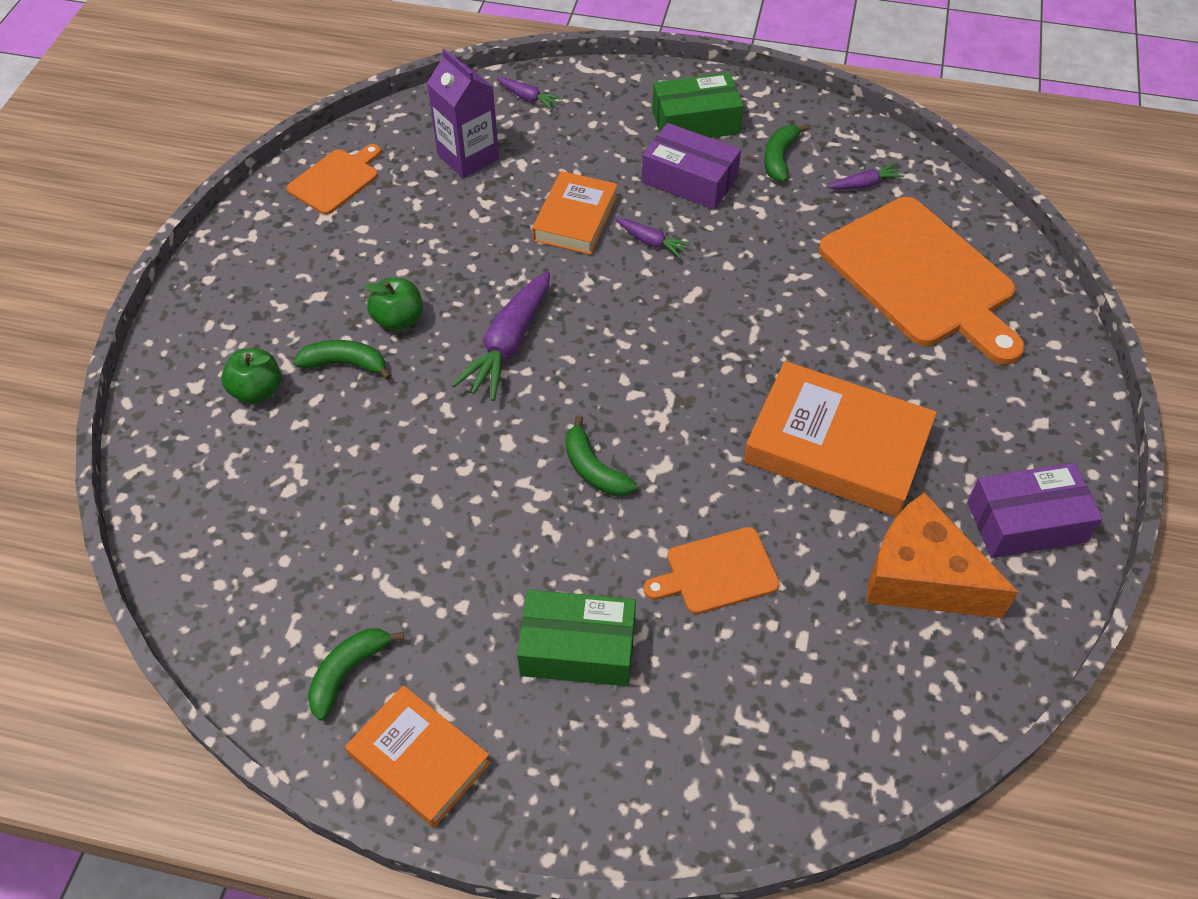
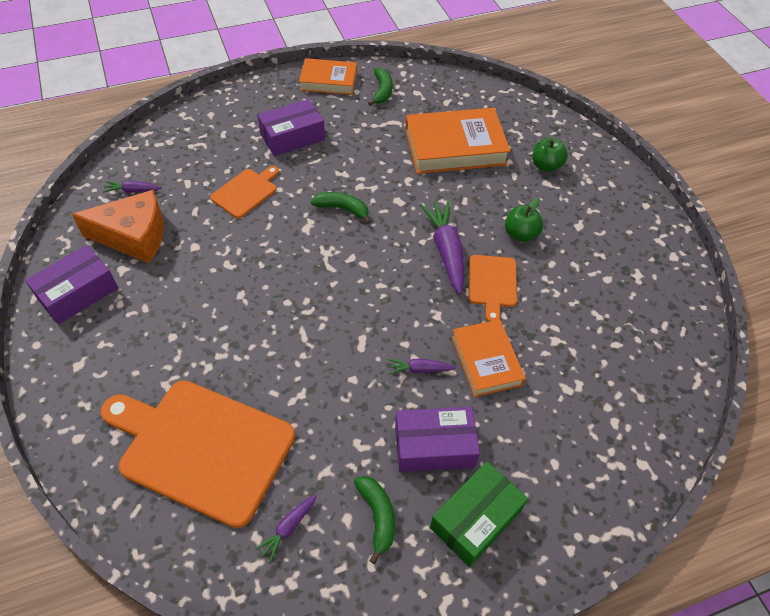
camera: 145 degrees right, 0 degrees up
(336, 180) = (665, 304): orange cutting board -> orange cutting board (492, 283)
(345, 364) = (520, 198): green banana -> none
(468, 157) = (607, 372): purple carton -> none
(528, 98) = (627, 461): purple carrot -> purple carrot (133, 191)
(578, 648) = (292, 137): green box -> purple box
(836, 446) = (211, 284): orange book -> orange book (455, 147)

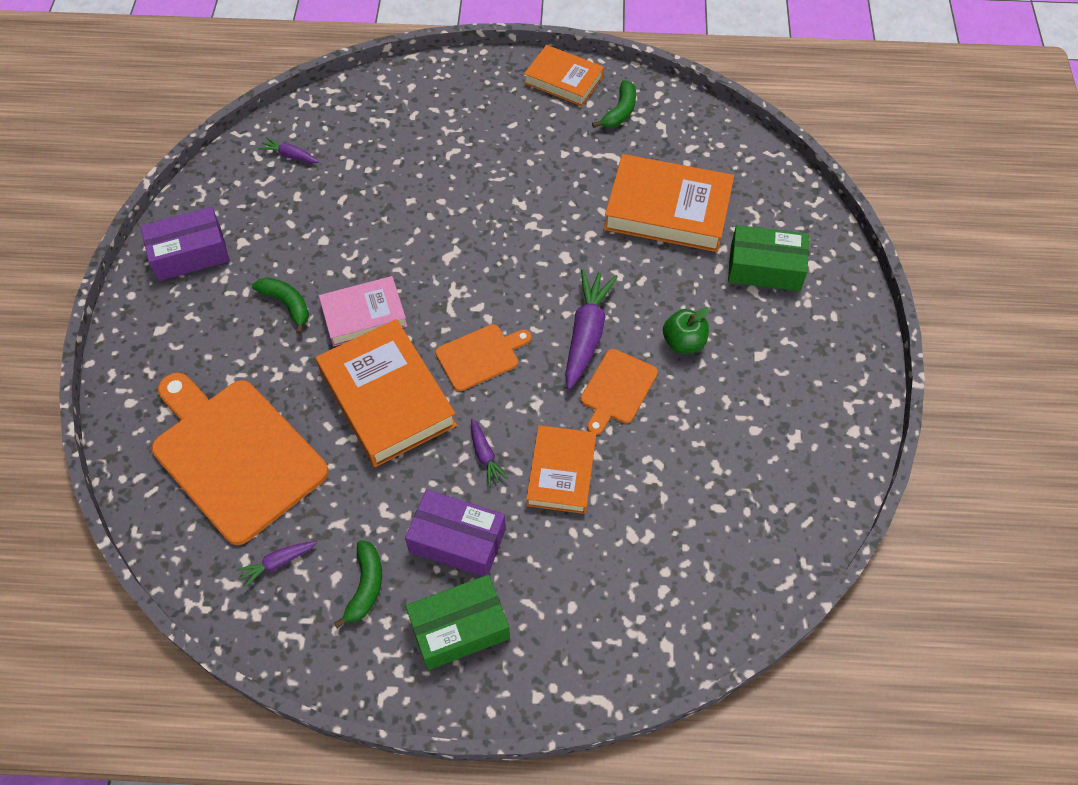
camera: 25 degrees right, 5 degrees up
(134, 236) = (269, 209): orange cheese -> none
(246, 192) = (405, 193): orange cutting board -> orange cutting board (480, 356)
(259, 293) = (364, 315): none -> pink book
(292, 137) = (487, 141): purple box -> none
(313, 352) = (387, 398): none -> orange book
(342, 209) = (498, 246): green banana -> green banana (287, 304)
(419, 369) = (485, 455): purple carrot -> purple carrot turned 135 degrees counterclockwise
(546, 166) = (765, 267): green apple -> green box

